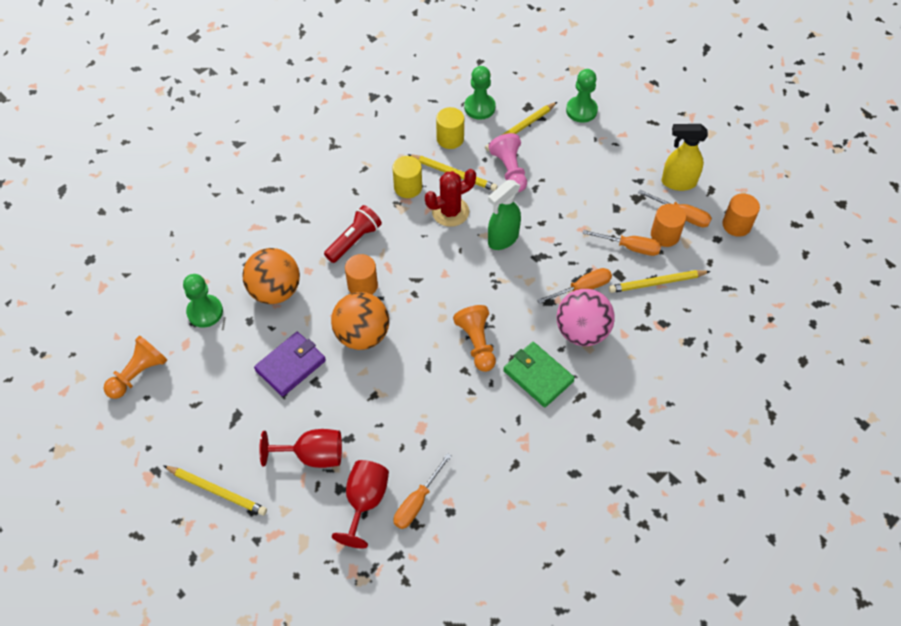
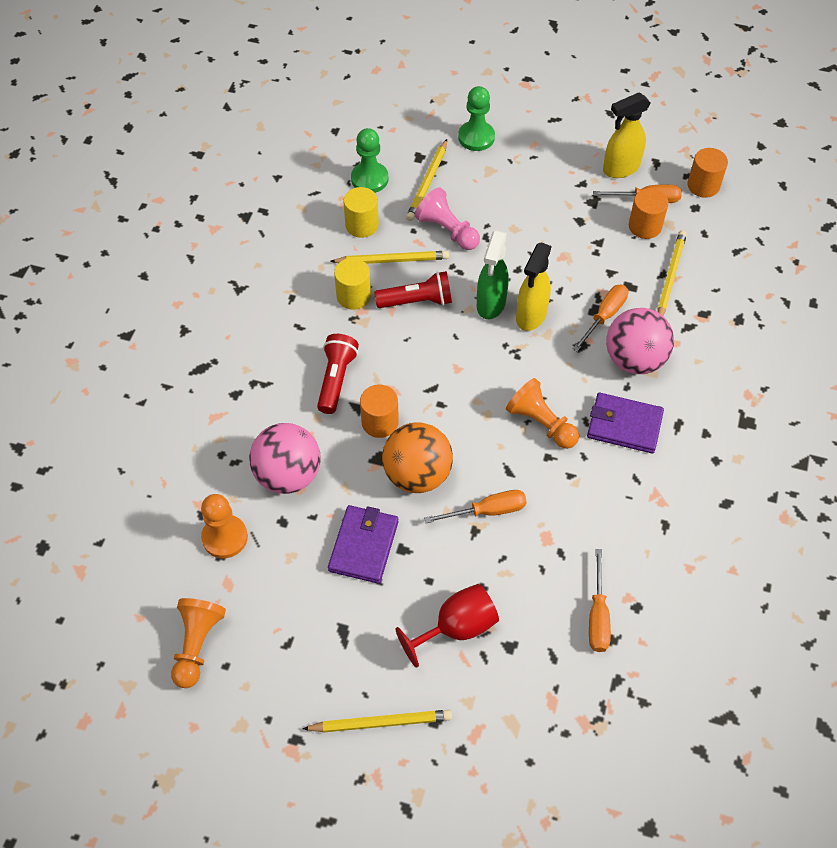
camera: 30 degrees left, 0 degrees up
(205, 312) = (225, 537): green pawn -> orange pawn
(275, 291) = (288, 475): orange ball -> pink ball
(365, 501) = (545, 645): red goblet -> none
(450, 212) = (417, 301): red cactus -> red flashlight
(526, 262) = (531, 316): none -> yellow spray bottle
(538, 376) = (624, 425): green wallet -> purple wallet
(630, 247) = (620, 254): orange screwdriver -> orange screwdriver (487, 511)
(657, 283) = (670, 277): yellow pencil -> yellow pencil turned 150 degrees clockwise

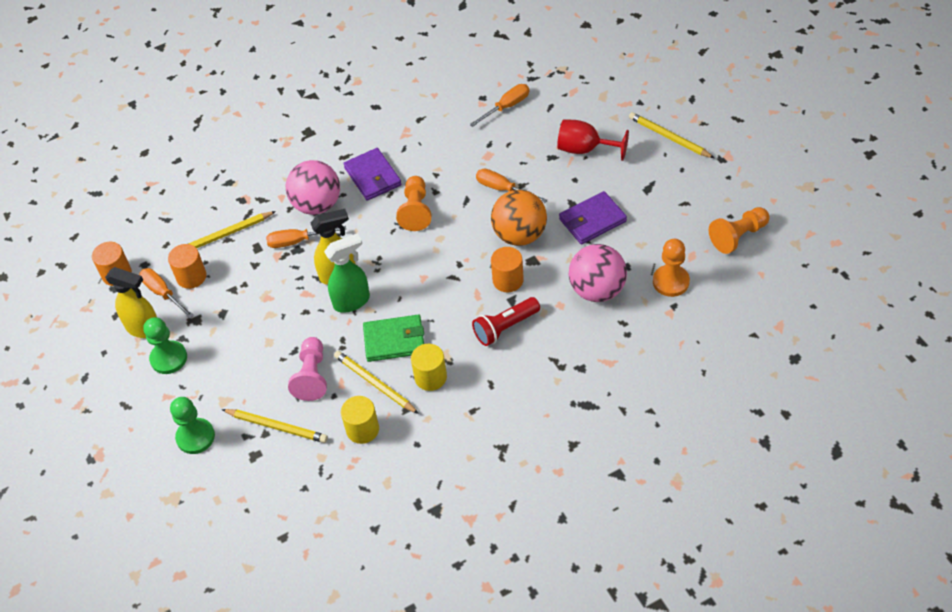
camera: 130 degrees left, 5 degrees down
(369, 179) = (311, 466): green pawn -> green pawn (169, 358)
(417, 301) = (394, 340): red flashlight -> green wallet
(427, 182) = (277, 427): yellow pencil -> yellow pencil turned 45 degrees clockwise

